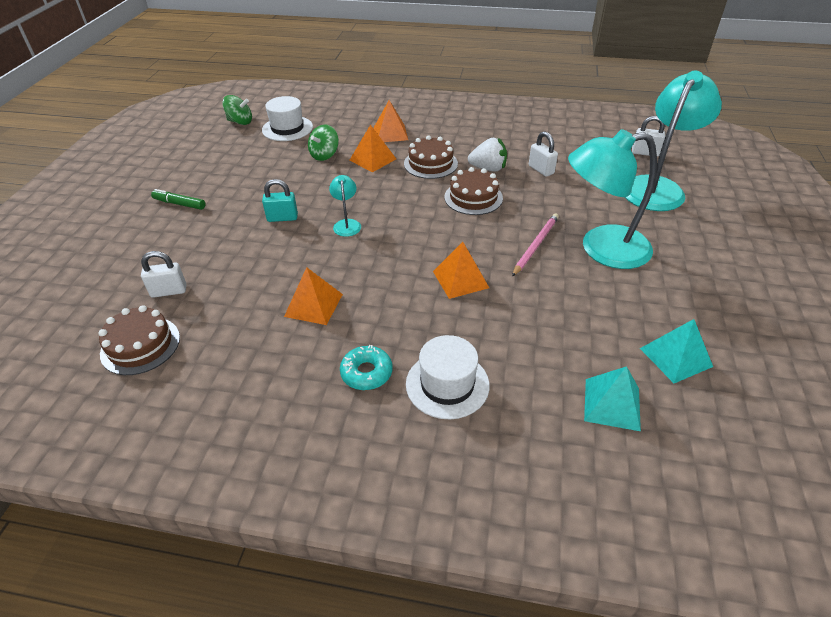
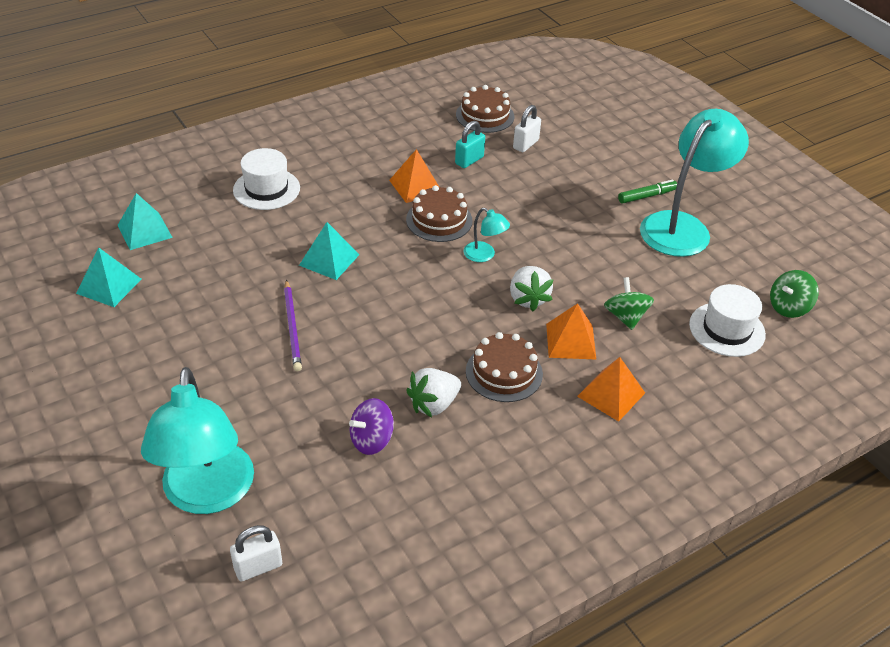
camera: 135 degrees right, 0 degrees up
(282, 218) = (545, 231): turquoise padlock -> turquoise padlock (469, 160)
(361, 188) = (528, 299): none -> white strawberry
(366, 373) = (326, 170): turquoise donut -> none
(460, 279) = (329, 259): orange pyramid -> turquoise pyramid
(473, 197) = (406, 351): brown cake -> brown cake (439, 220)
(536, 245) = (292, 327): pink pencil -> purple pencil
(541, 170) = (371, 440): white padlock -> purple spinning top
(601, 249) = (225, 358): turquoise lamp -> turquoise lamp (682, 226)

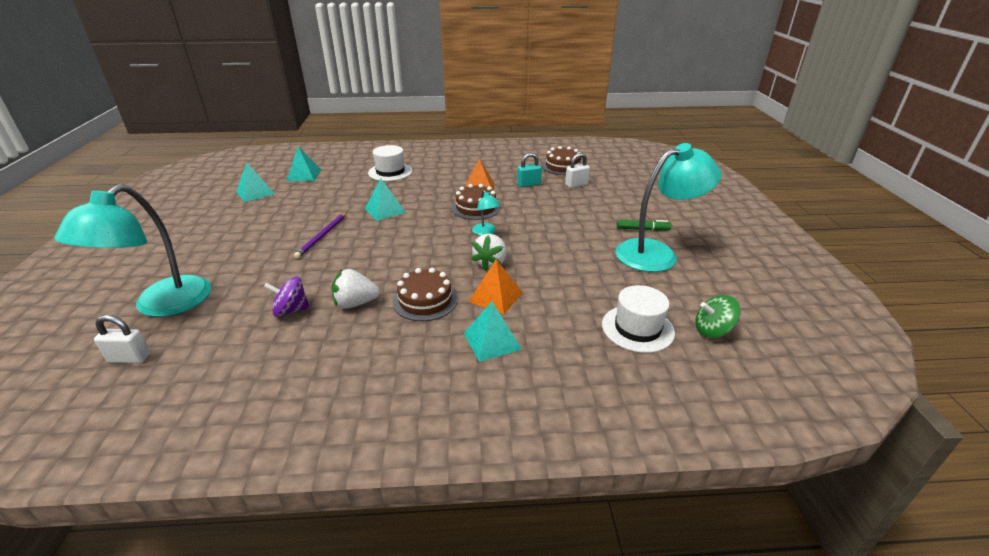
camera: 30 degrees right, 10 degrees down
(611, 394) = (492, 341): orange pyramid -> turquoise pyramid
(625, 317) = (555, 294): green spinning top -> none

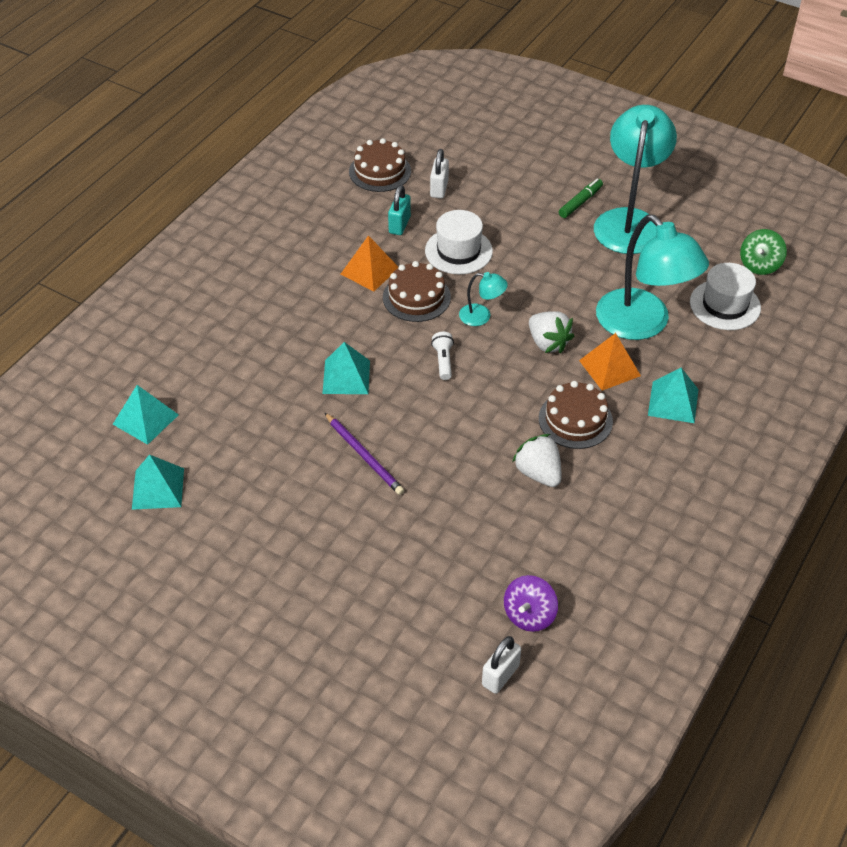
camera: 55 degrees left, 15 degrees up
(162, 305) = (410, 637): turquoise lamp -> turquoise lamp (642, 324)
(291, 310) = (510, 527): purple spinning top -> purple spinning top (529, 615)
(355, 303) = (538, 473): white strawberry -> white strawberry turned 120 degrees clockwise
(390, 172) = (230, 328): white hat -> white hat (458, 251)
(430, 233) = (443, 361): none -> white flashlight

